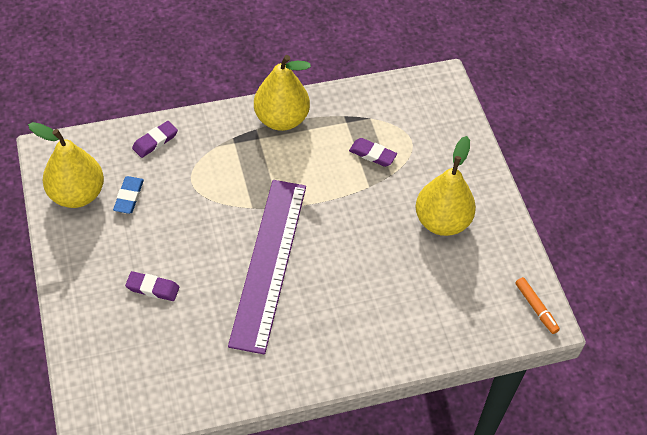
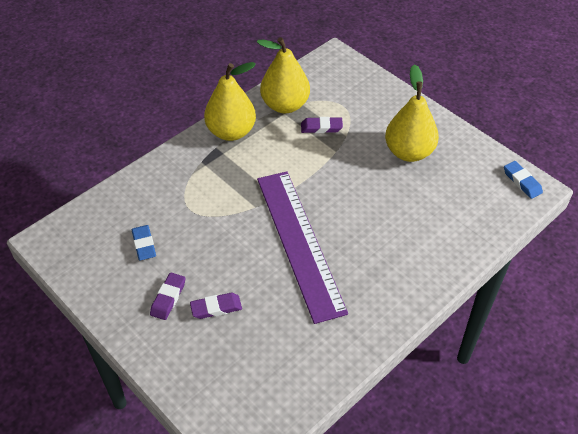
camera: 25 degrees left, 5 degrees down
(77, 194) = (95, 263): yellow pear -> yellow pear (285, 105)
(155, 141) = (137, 192): purple eraser -> purple eraser (168, 298)
(536, 308) = (522, 182): orange marker -> blue eraser

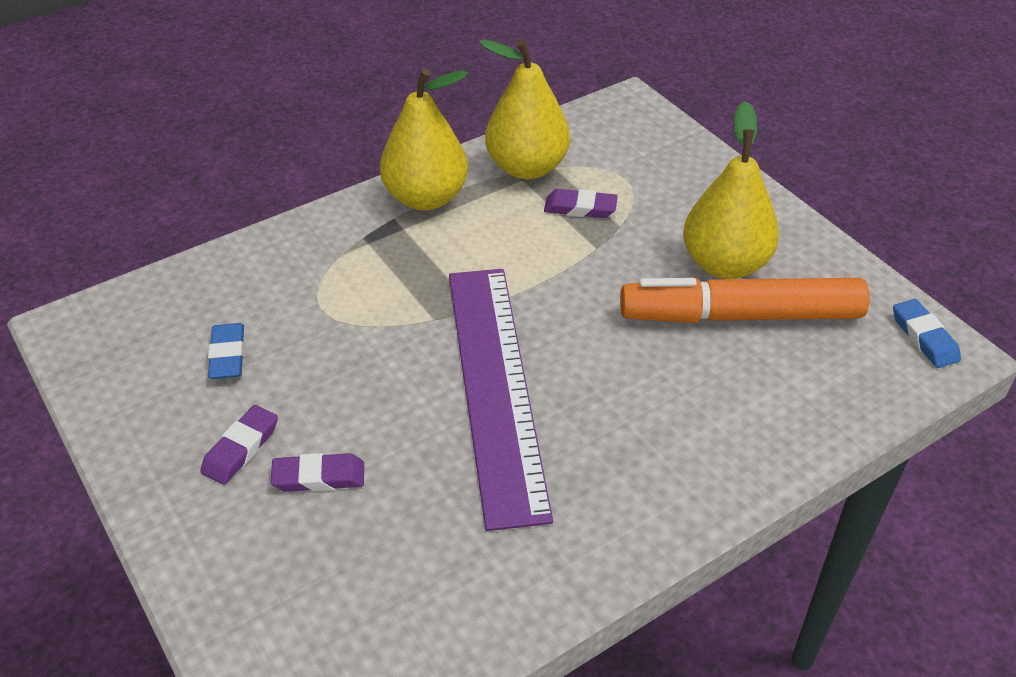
camera: 10 degrees right, 5 degrees down
(423, 182) = (740, 315): none -> orange marker

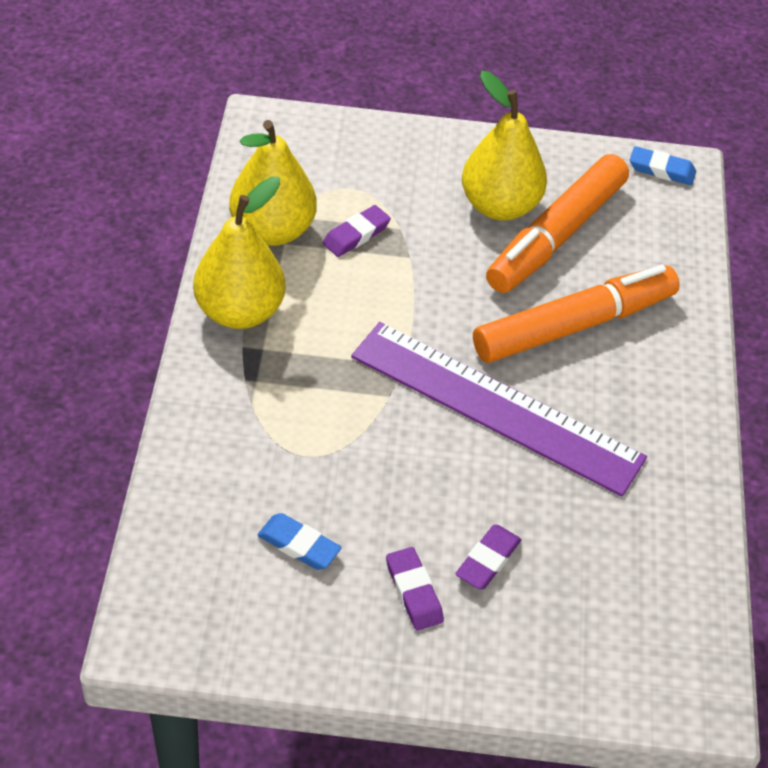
camera: 55 degrees left, 5 degrees up
(651, 385) = (574, 325): none -> orange marker

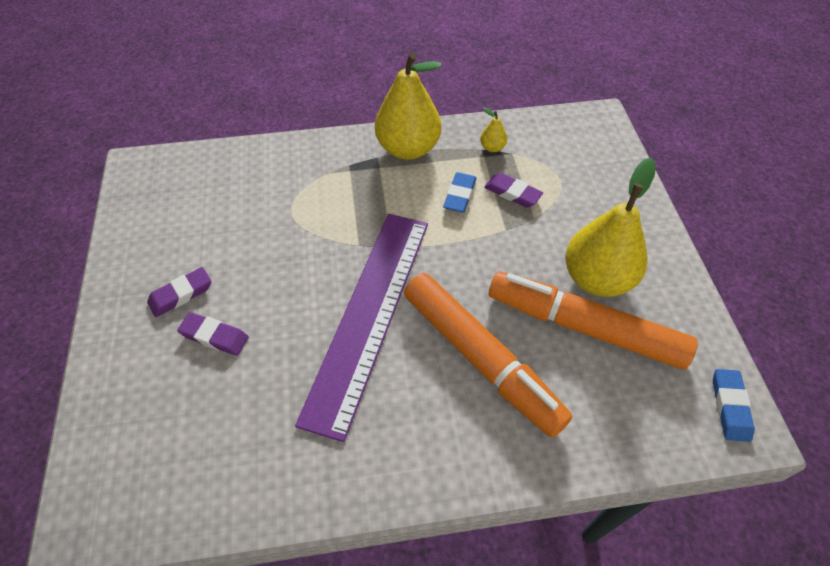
camera: 80 degrees right, 5 degrees up
(272, 230) = (492, 147): yellow pear -> yellow pear, size x0.41
(299, 545) = (214, 222): blue eraser -> blue eraser (459, 195)

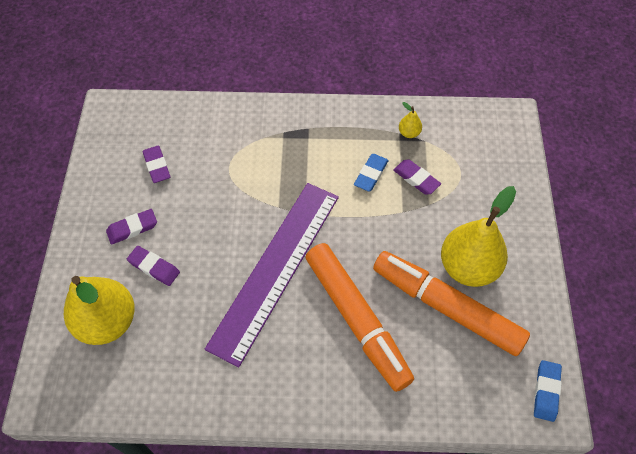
camera: 10 degrees right, 5 degrees up
(203, 220) = (157, 166): none -> purple eraser
(408, 148) = (336, 124): yellow pear -> yellow pear (107, 321)

